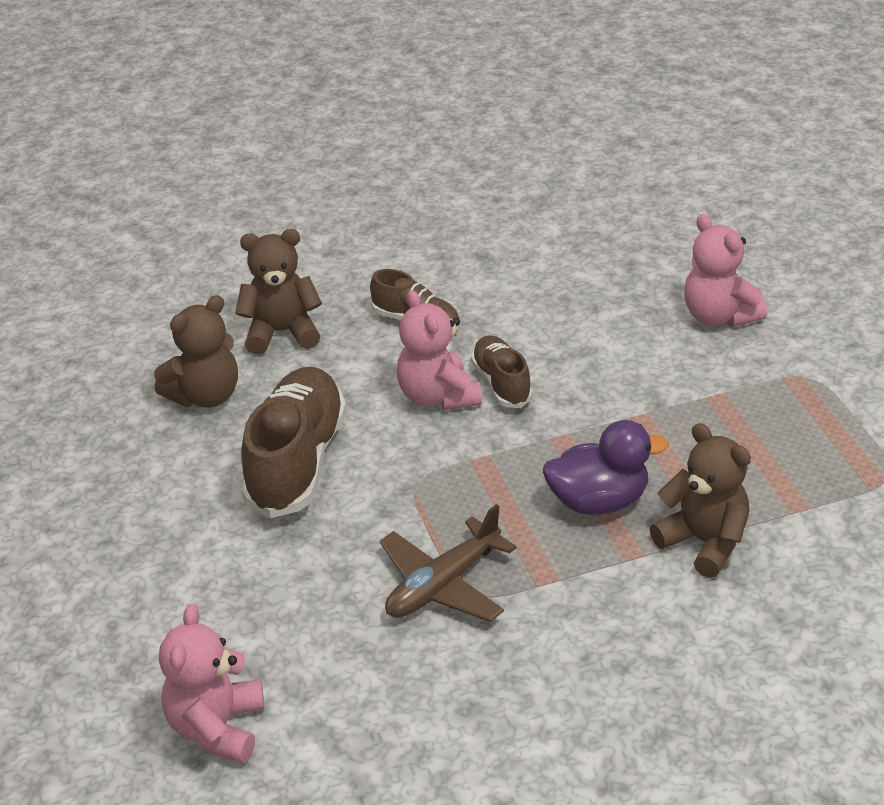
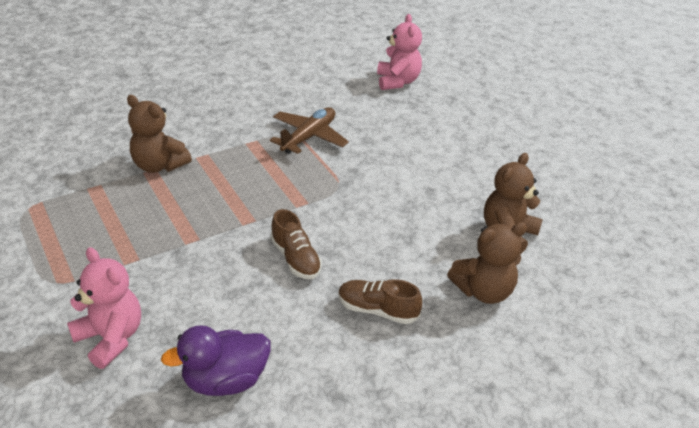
camera: 165 degrees right, 0 degrees up
(296, 462) = (420, 194): brown shoe -> none
(437, 396) = (341, 245): pink teddy bear -> none
(598, 501) = (222, 183): purple duck -> purple duck (225, 380)

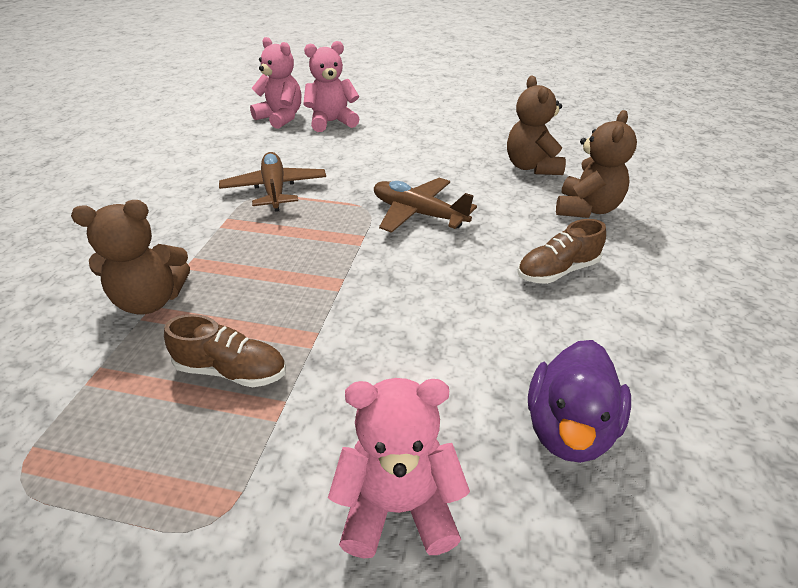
camera: 45 degrees left, 0 degrees up
(295, 258) = (433, 282): brown shoe -> brown shoe (231, 370)
(362, 211) = (418, 214): none -> brown plane
(426, 105) = (332, 122): none -> pink teddy bear

